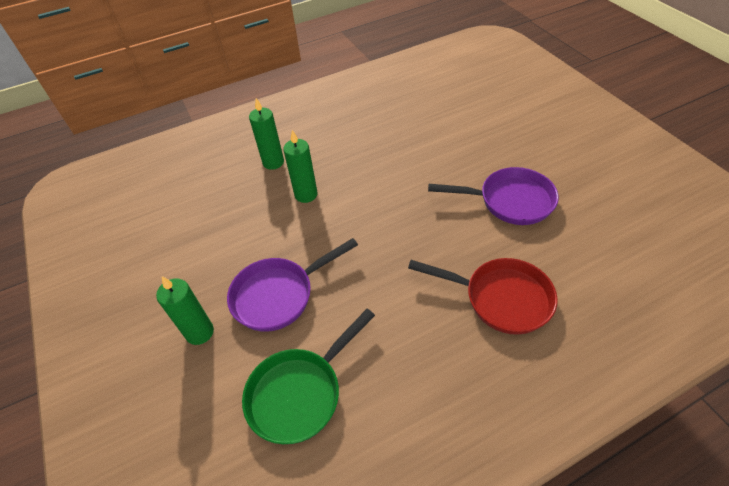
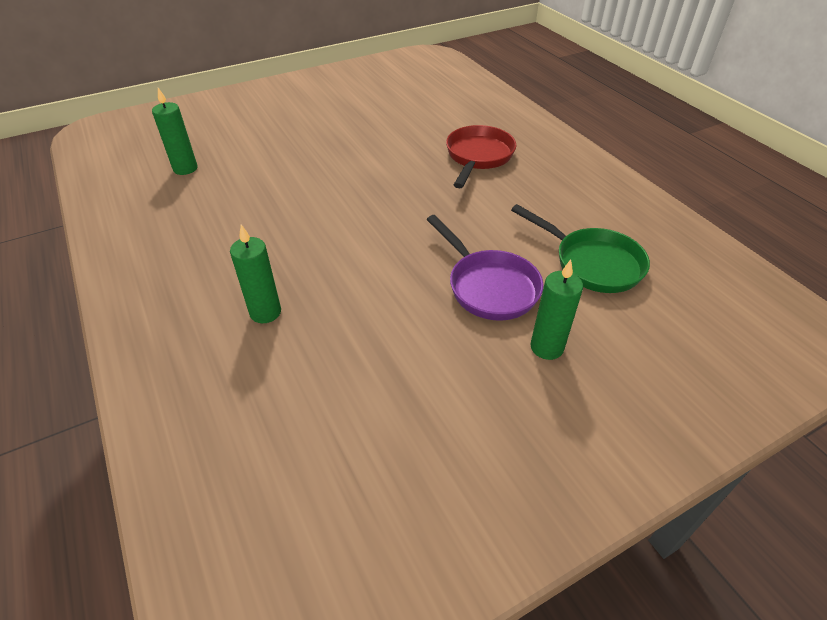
camera: 95 degrees left, 5 degrees down
(306, 195) = (337, 275): green candle -> green candle (185, 168)
(510, 201) = (370, 143): purple pan -> none

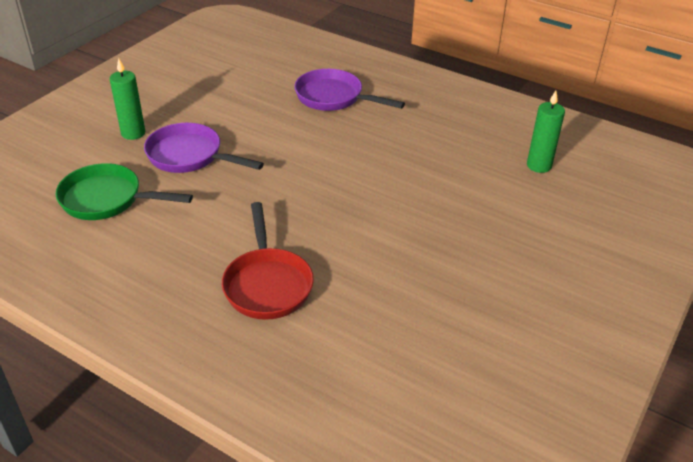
camera: 150 degrees right, 5 degrees down
(265, 312) = (333, 98): green candle -> purple pan

